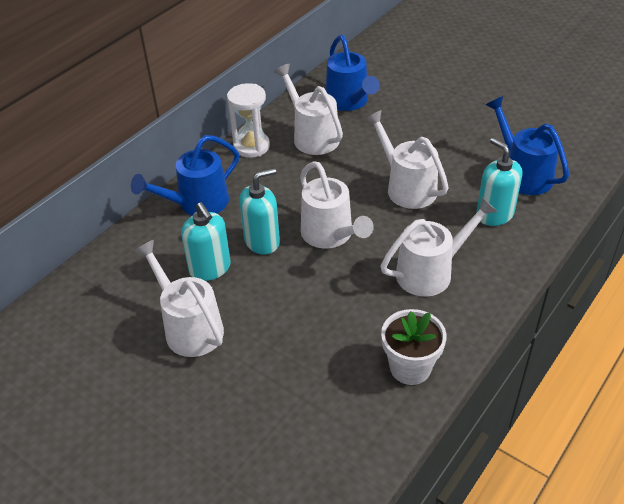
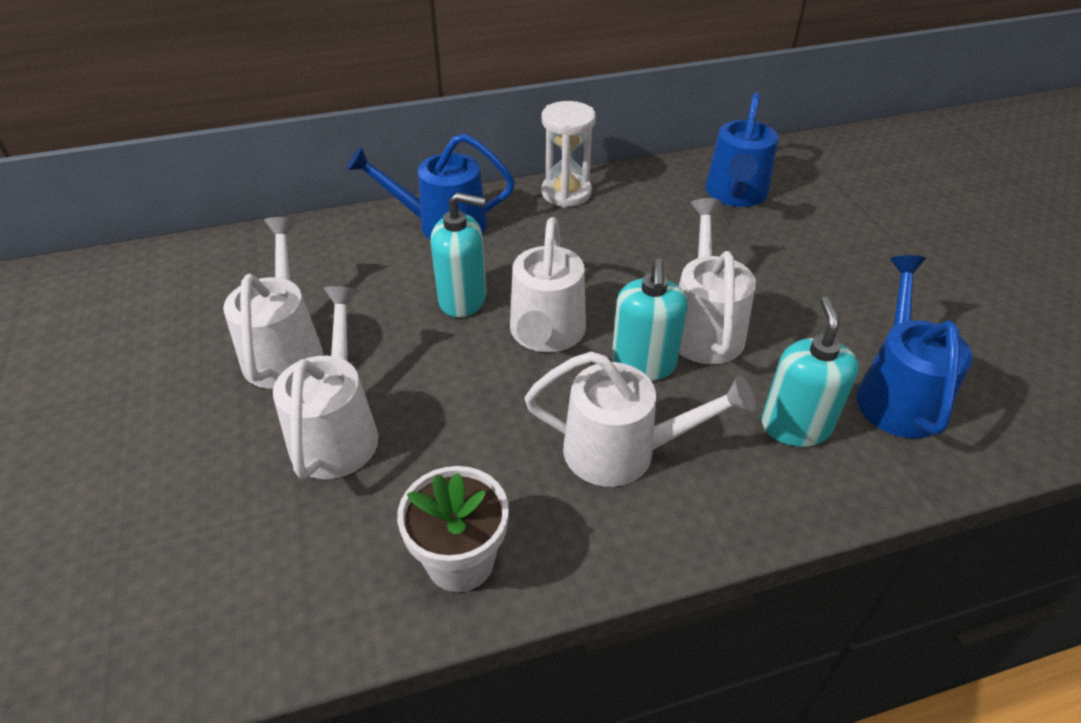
camera: 35 degrees right, 0 degrees up
(210, 268) = (377, 299): turquoise soap dispenser -> turquoise soap dispenser (643, 364)
(312, 136) = (647, 212): white watering can -> white watering can (337, 430)

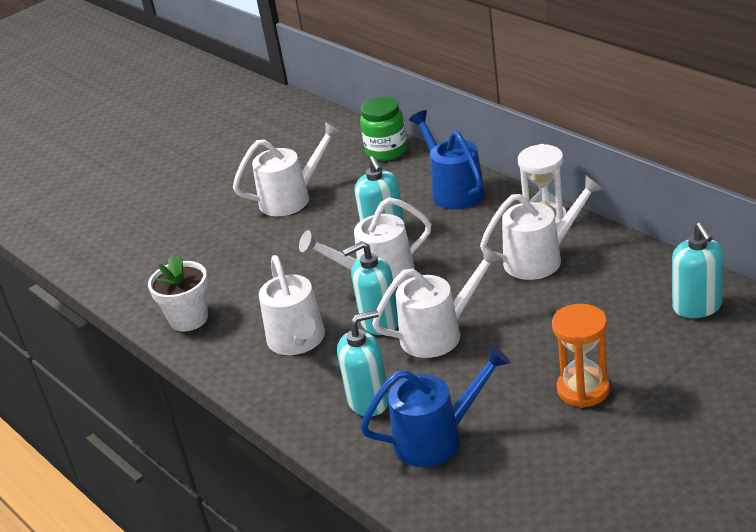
camera: 70 degrees right, 10 degrees down
(294, 240) = (386, 151): none -> green jar
(337, 430) = (246, 244): white watering can -> white watering can (541, 258)
(735, 195) = (629, 294): blue watering can -> none
(783, 171) = (697, 307): none -> turquoise soap dispenser
(866, 270) = (583, 389): none -> orange hourglass

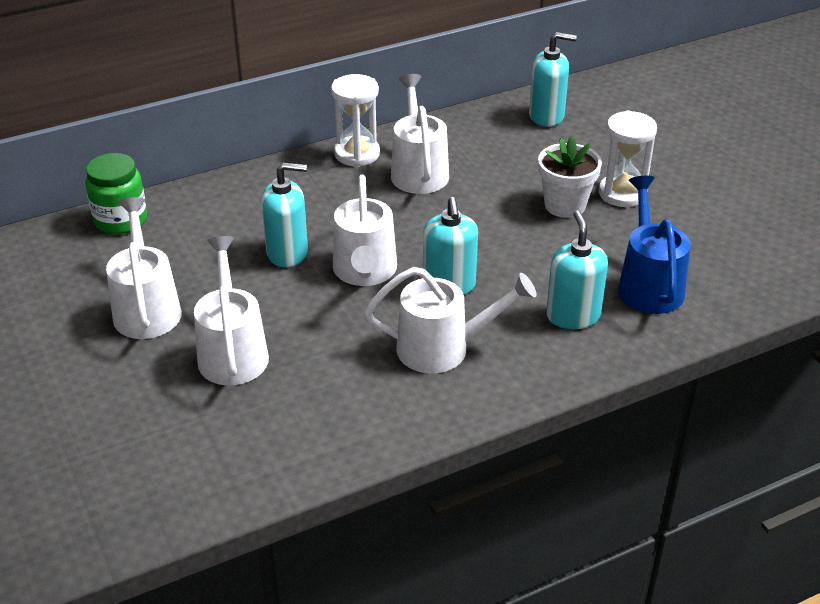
camera: 80 degrees left, 5 degrees up
(189, 319) = (335, 433): white flower pot -> white flower pot (565, 205)
(439, 333) = (493, 252): white watering can -> white watering can (232, 351)
(453, 190) = (251, 193): blue watering can -> none
(583, 389) = (622, 193): orange hourglass -> white hourglass

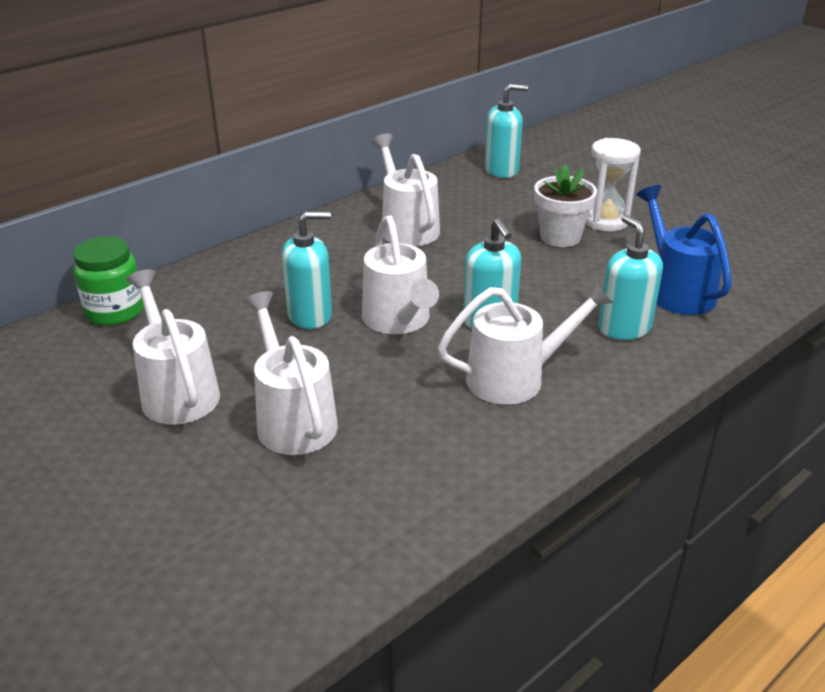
camera: 15 degrees left, 5 degrees down
(357, 154) = (339, 221): white hourglass -> none

